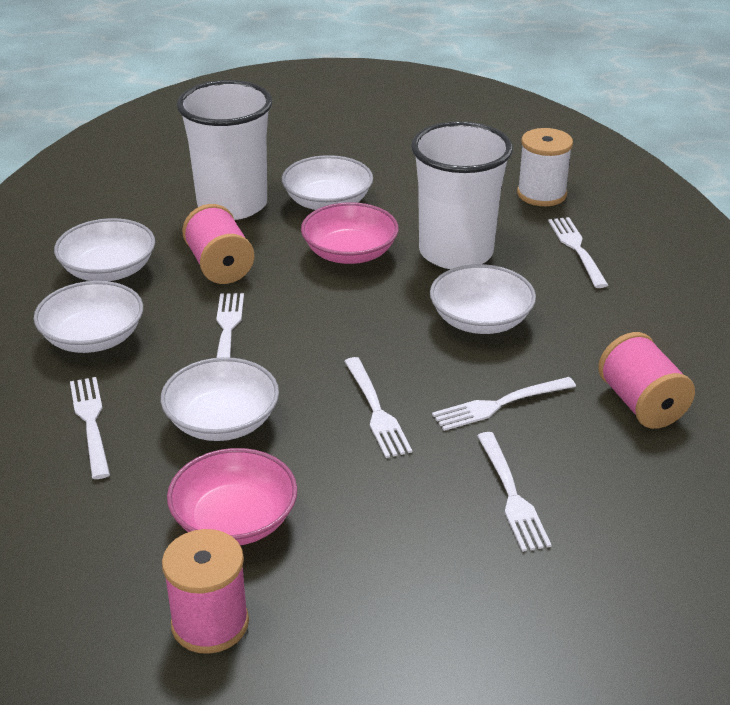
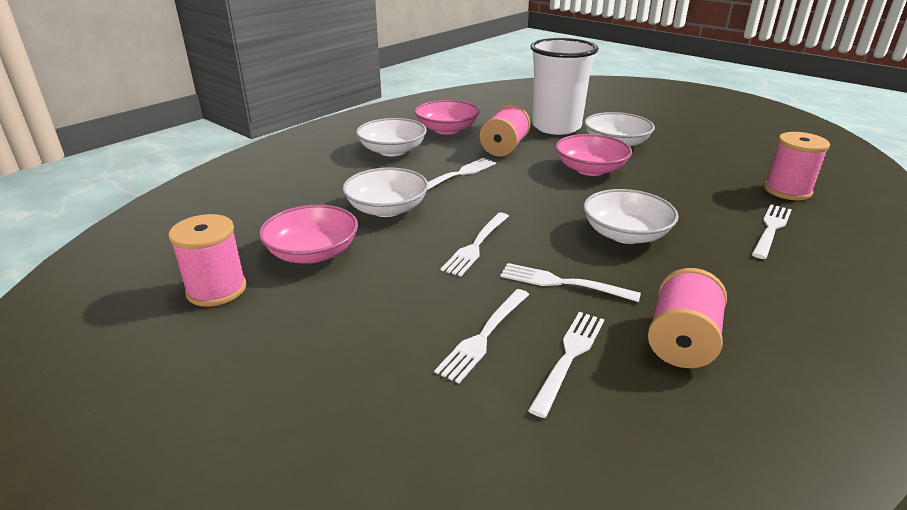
camera: 45 degrees right, 5 degrees down
(91, 423) = (330, 181): white fork -> white fork (569, 357)
(108, 270) = (447, 129): white bowl -> pink bowl
(456, 252) = (665, 195): white cup -> none
(541, 194) = (787, 191): white spool -> pink spool

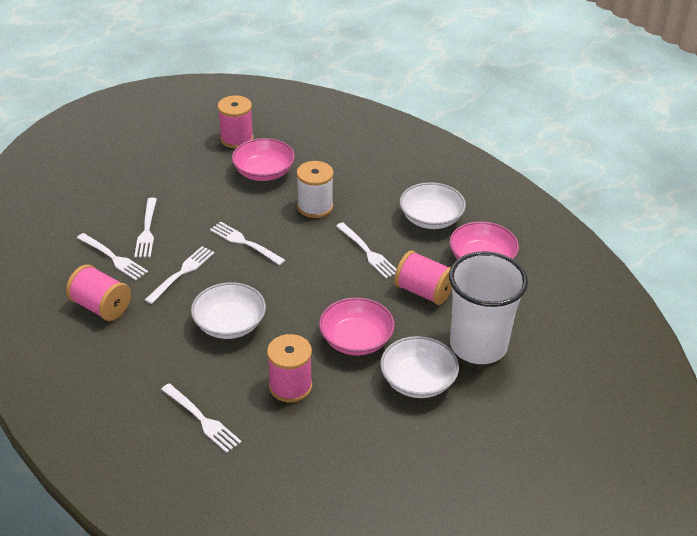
camera: 100 degrees right, 10 degrees up
(387, 209) = (315, 207): white bowl -> white spool
(484, 336) = (147, 230): white fork -> white fork turned 135 degrees counterclockwise
(787, 191) = (265, 474): pink spool -> pink spool (290, 386)

